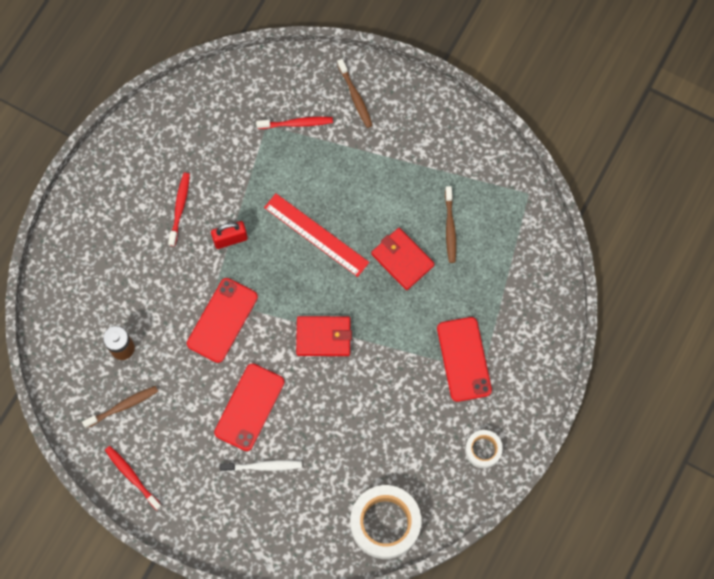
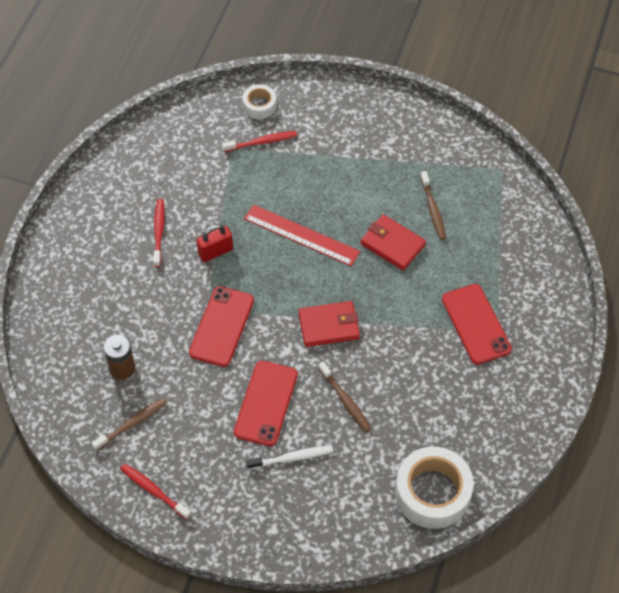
camera: 10 degrees left, 15 degrees down
(355, 96) = (314, 111): brown toothbrush -> brown toothbrush (345, 400)
(483, 450) = (516, 405): white tape -> white tape (259, 105)

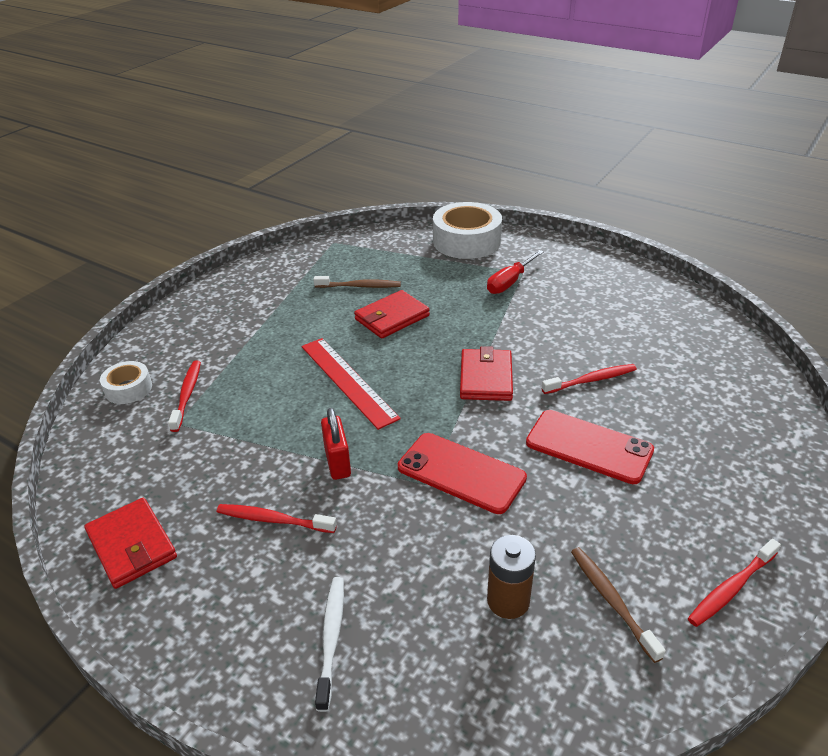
camera: 75 degrees left, 20 degrees down
(125, 168) = (132, 546): none -> red wallet
(292, 458) = (670, 434): white toothbrush -> white toothbrush (331, 638)
(301, 235) = (347, 381): red ruler -> red ruler turned 75 degrees counterclockwise
(345, 400) = (591, 380): brown toothbrush -> red toothbrush
(432, 493) = (711, 337): white tape -> white tape (466, 241)
(476, 324) = (510, 282): red phone -> red screwdriver

